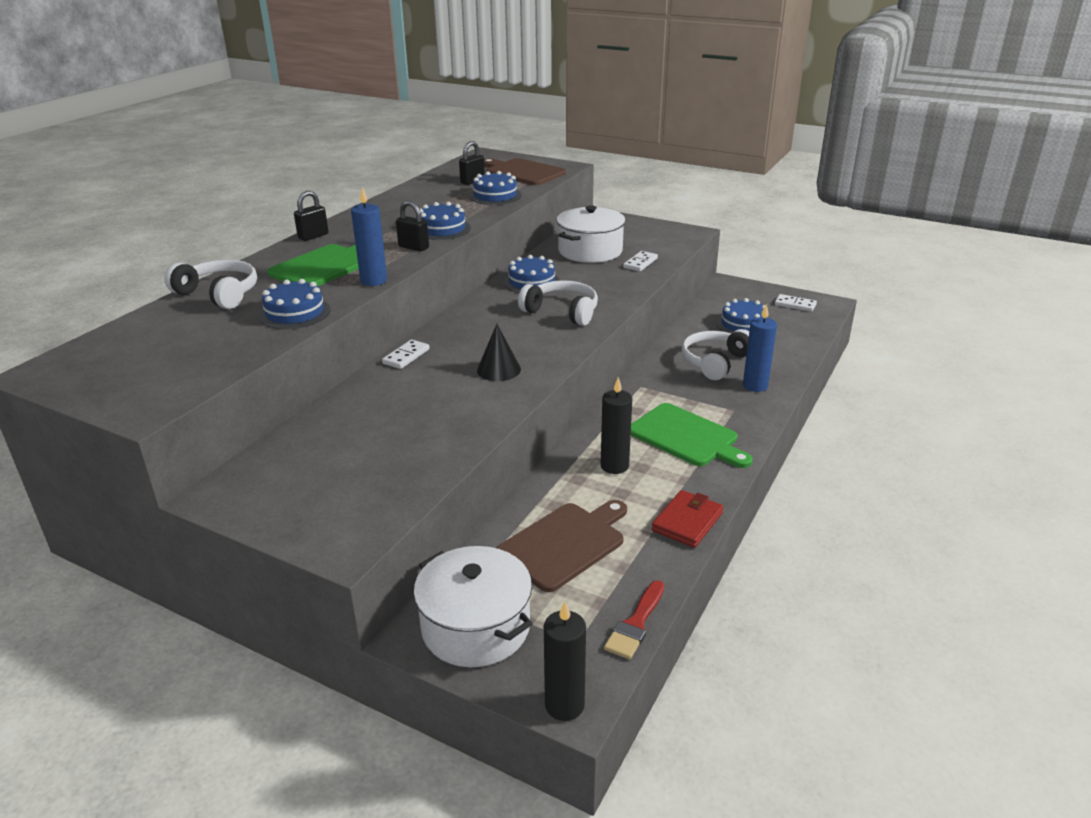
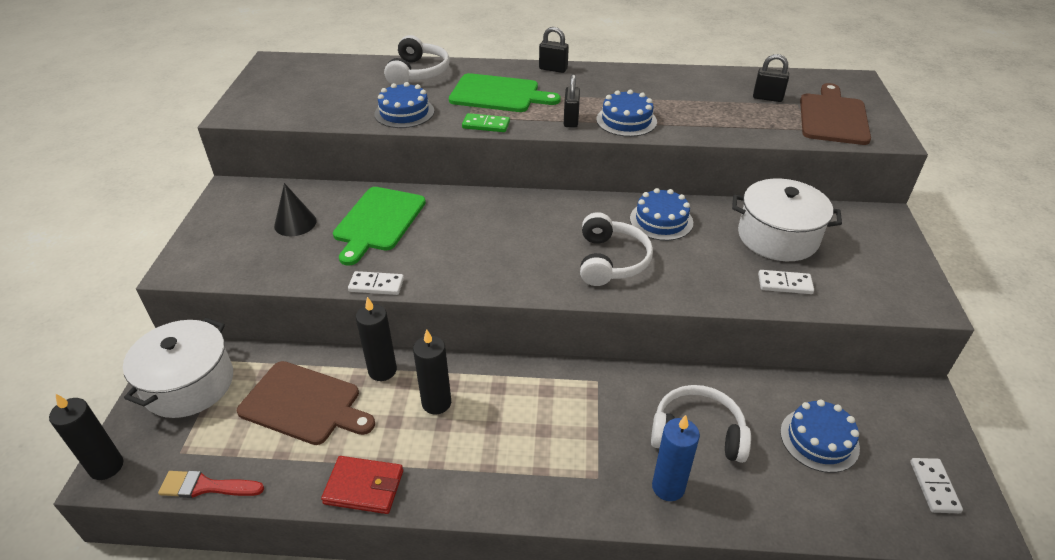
camera: 65 degrees right, 10 degrees up
(374, 281) = (486, 125): blue candle -> green domino
(406, 356) = (460, 199): white domino -> white domino (376, 285)
(495, 196) = (743, 122): blue cake -> none
(498, 370) = (467, 257): black cone -> black cone (295, 223)
(553, 488) = (382, 370): none -> black candle
(686, 437) = (517, 447): green cutting board -> green cutting board (378, 221)

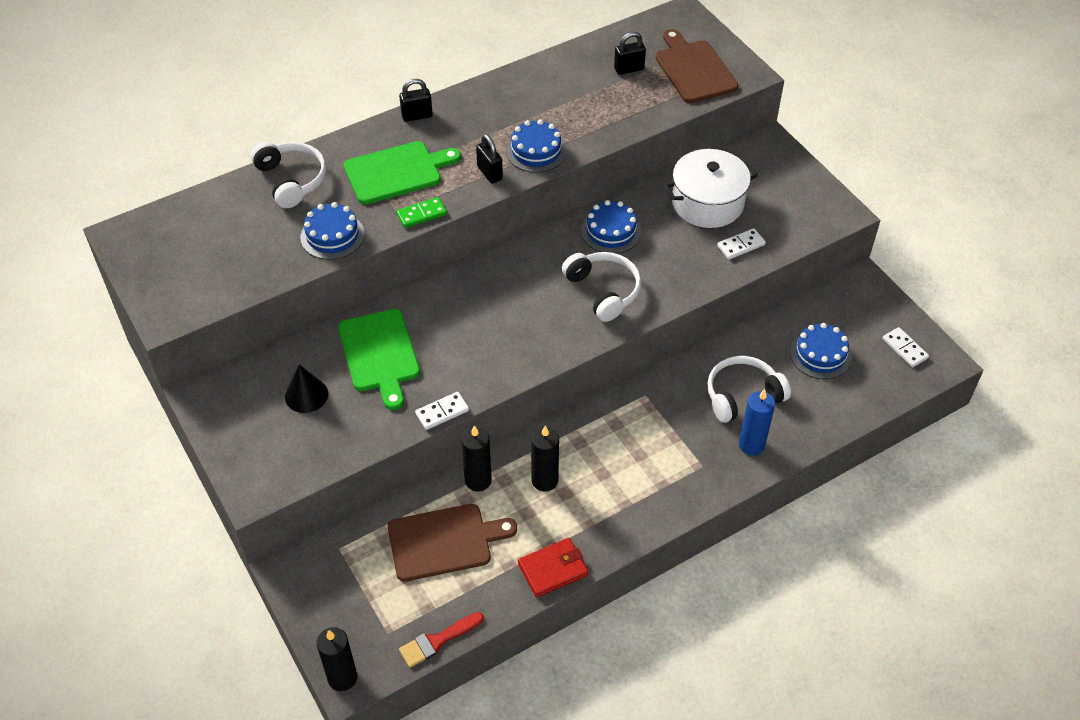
camera: 35 degrees left, 10 degrees up
(189, 384) = (331, 584): white pot -> none

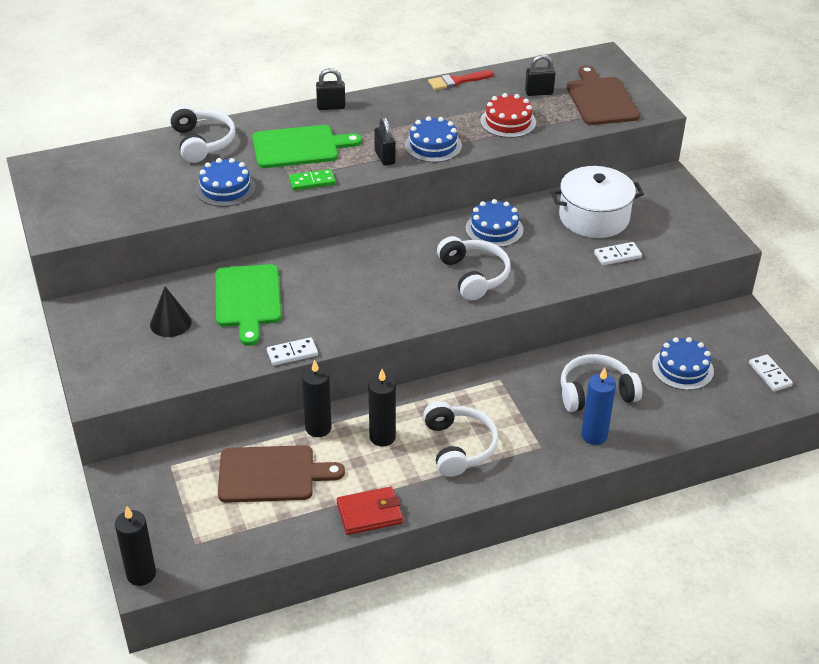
camera: 10 degrees right, 10 degrees down
(437, 641) = (241, 557): red brush -> red brush (457, 81)
(606, 110) = (508, 122): none -> red cake
(623, 479) = (459, 446): none -> white headphones

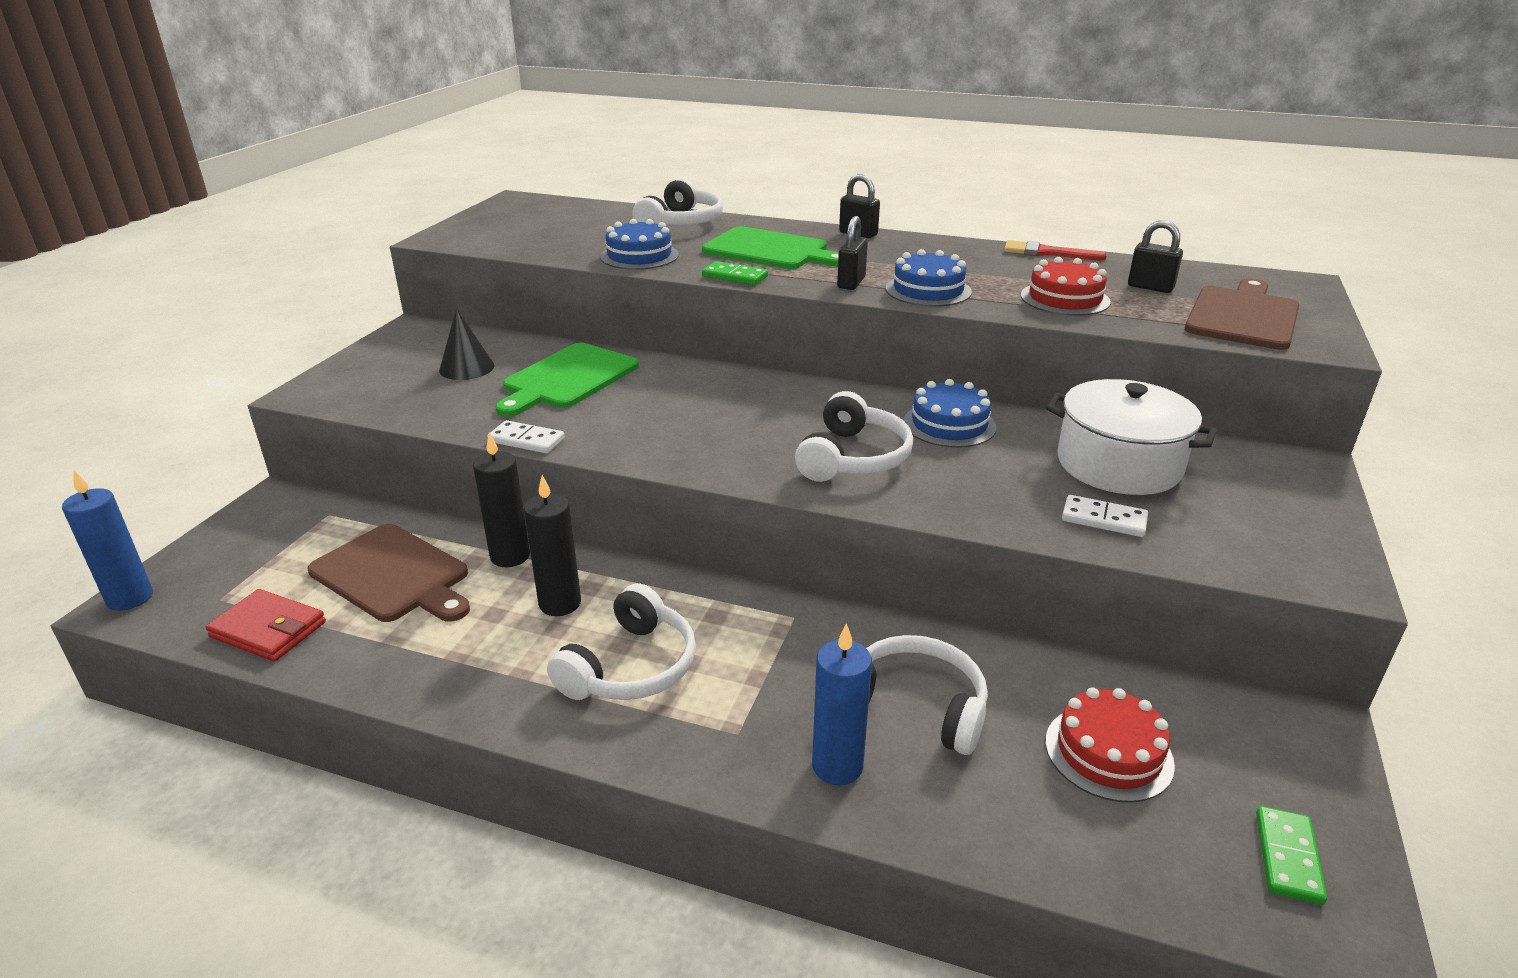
camera: 40 degrees right, 10 degrees down
(141, 574) = (130, 598): black candle -> blue candle
(369, 513) = (415, 680): red wallet -> red wallet (268, 630)
(682, 368) = (1108, 752): blue cake -> red cake
(769, 374) = (1287, 857): white domino -> green domino

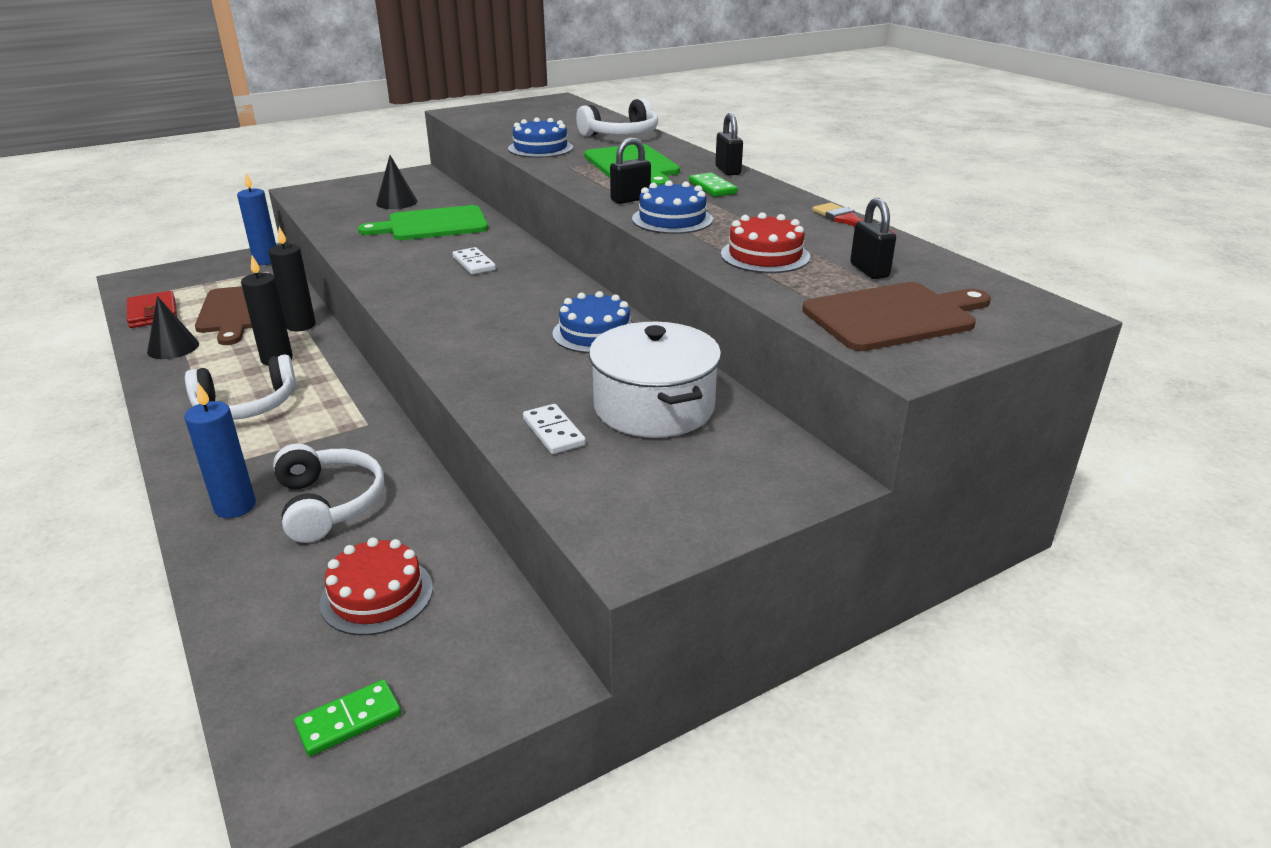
camera: 40 degrees right, 0 degrees up
(130, 598) = (136, 276): blue candle -> blue candle (266, 261)
(394, 654) = (173, 347): none -> black cone
(526, 440) = (342, 249): white domino -> white domino (474, 263)
(735, 276) = (564, 175): green domino -> green domino (712, 187)
(853, 458) = (485, 327): white headphones -> none

